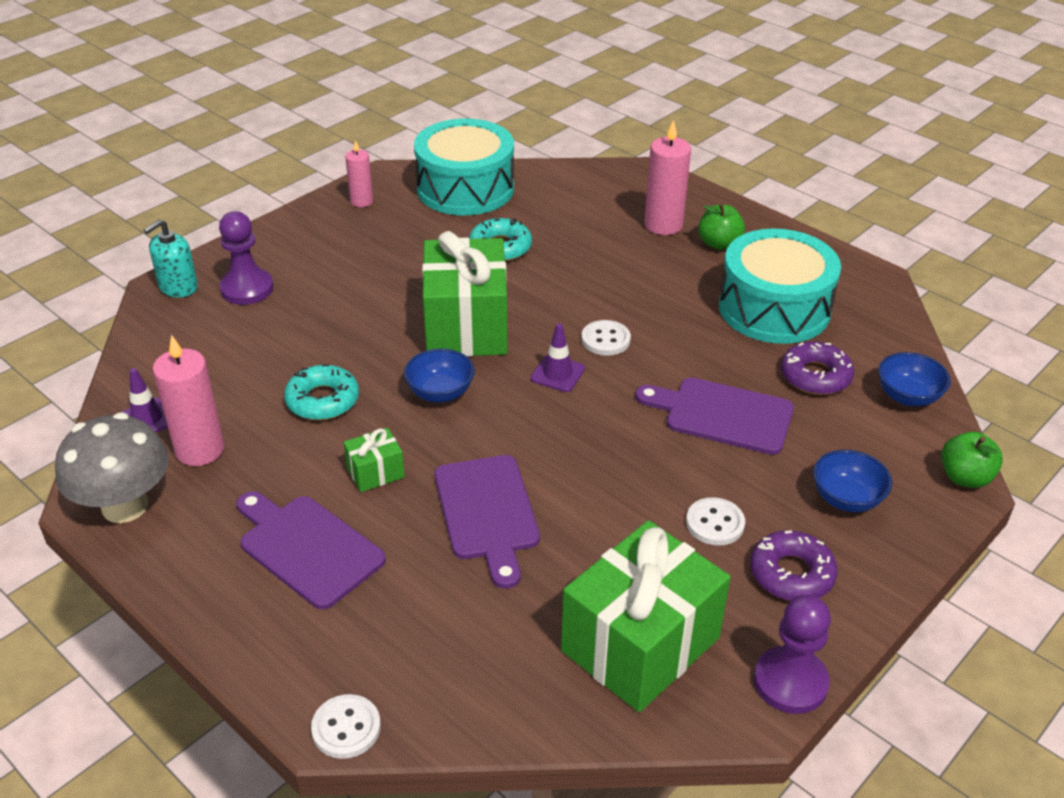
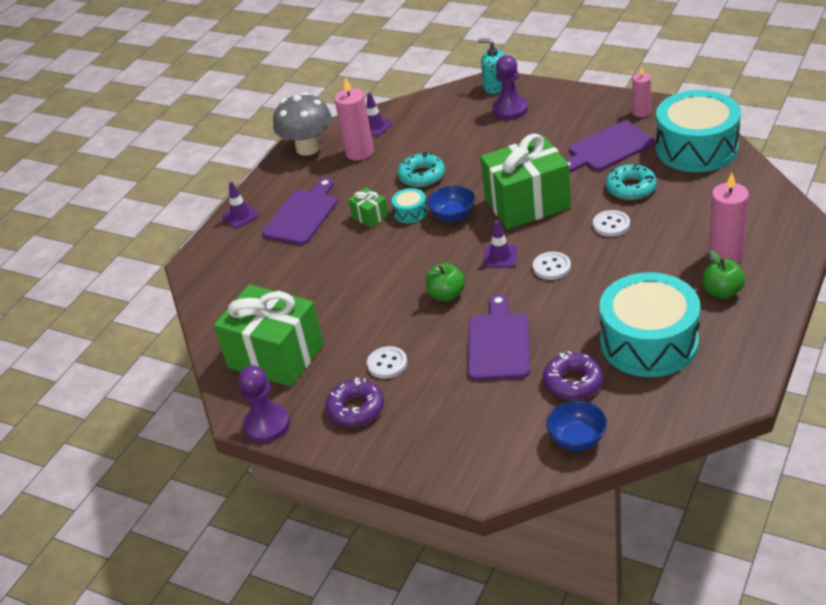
camera: 80 degrees right, 0 degrees up
(240, 630) = (240, 216): none -> purple traffic cone
(346, 728) = (191, 270): white button -> white button (611, 225)
(400, 430) = (410, 212): none -> turquoise drum
(487, 513) = (355, 268): purple cutting board -> purple cutting board (607, 148)
(846, 499) = (439, 423): blue bowl -> none
(965, 477) = (494, 485): green apple -> green apple (446, 295)

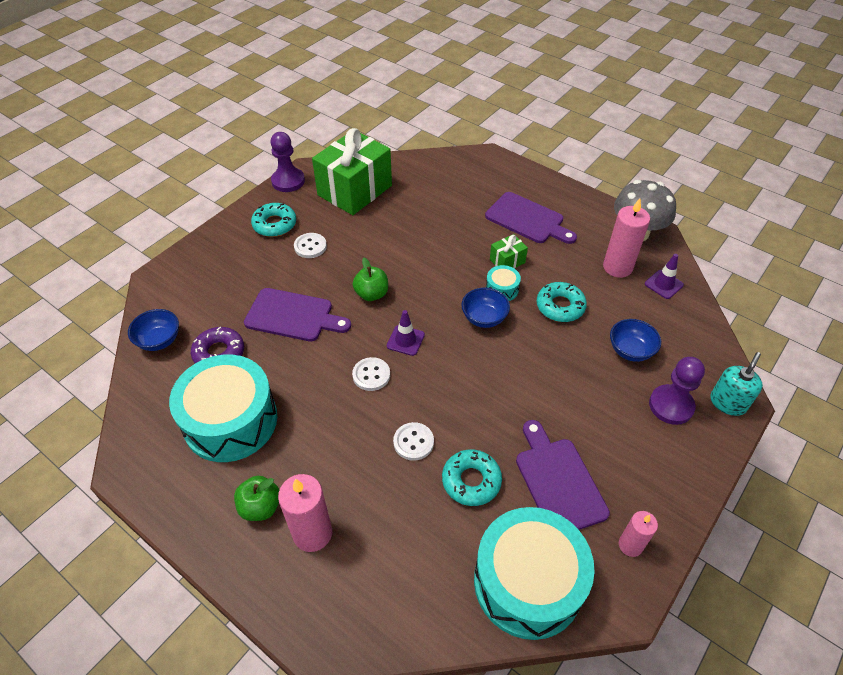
camera: 95 degrees right, 10 degrees up
(240, 216) = (541, 184): purple traffic cone -> none
(356, 408) = (274, 224): purple donut -> turquoise donut
(460, 133) = (630, 350): none -> blue bowl
(527, 203) = (480, 379): green gift -> none

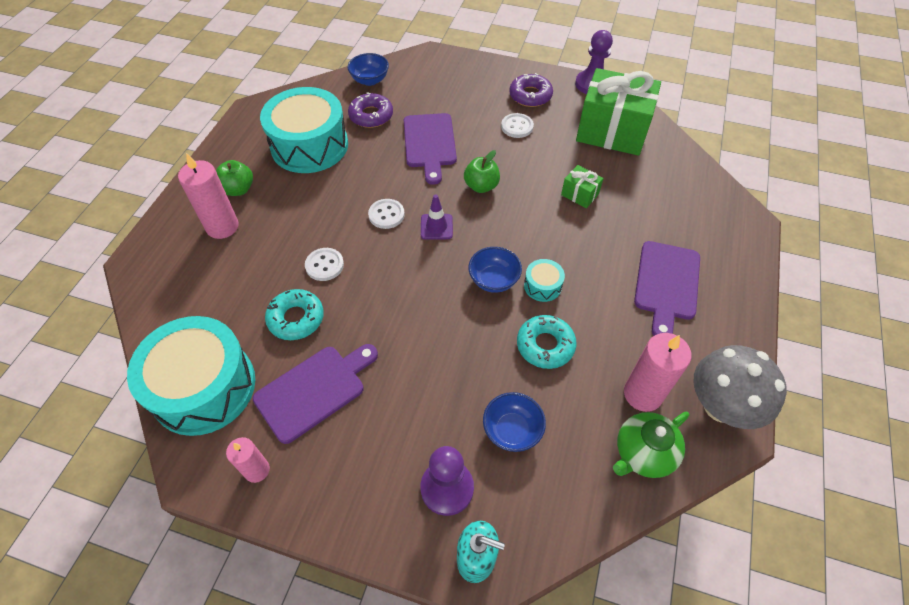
camera: 70 degrees right, 5 degrees up
(274, 224) = (530, 95): turquoise donut -> purple donut
(507, 261) = (587, 280): green gift -> green gift (579, 194)
(663, 284) = (643, 453): purple traffic cone -> green teapot

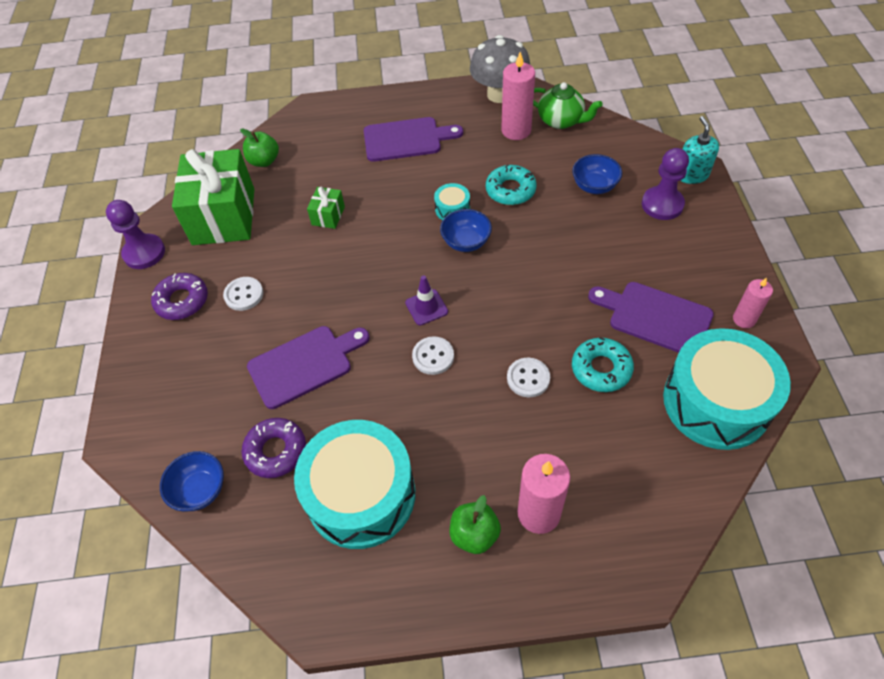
camera: 110 degrees left, 0 degrees up
(481, 186) = (352, 292): green apple -> green apple (264, 161)

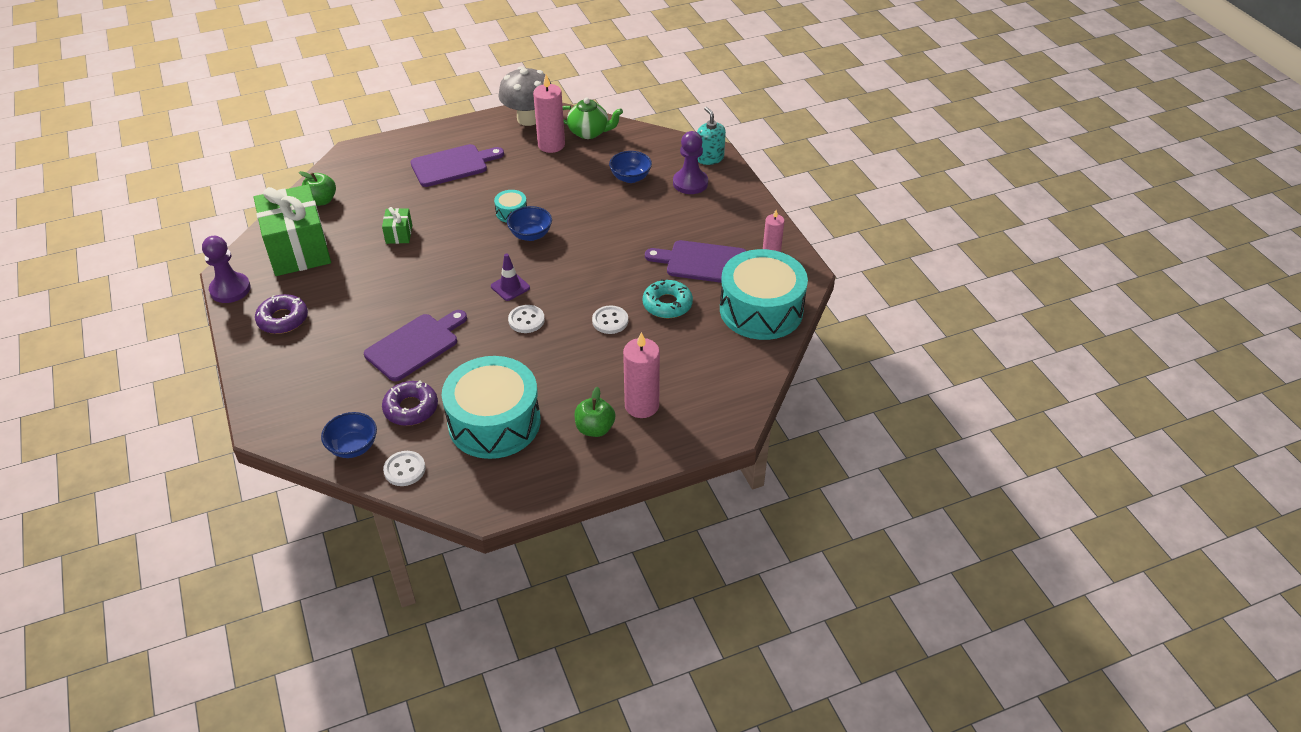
camera: 20 degrees left, 10 degrees down
(244, 295) = (340, 305): white button -> white button (404, 469)
(510, 190) = (559, 191): turquoise donut -> none

